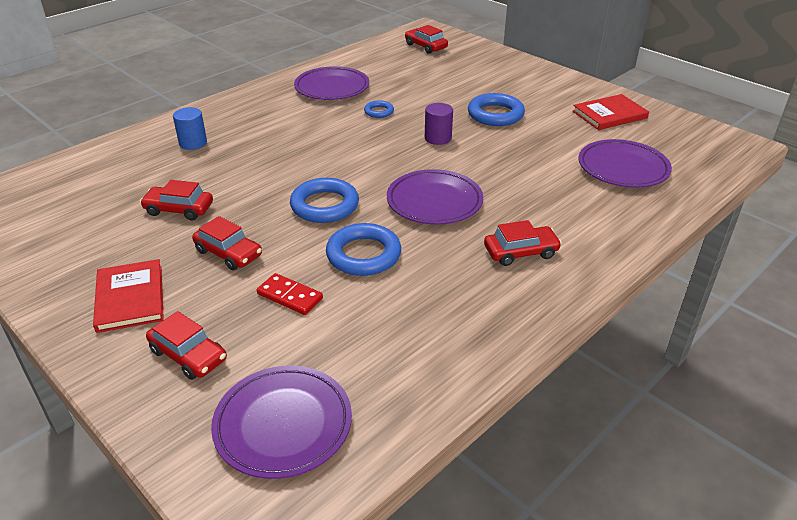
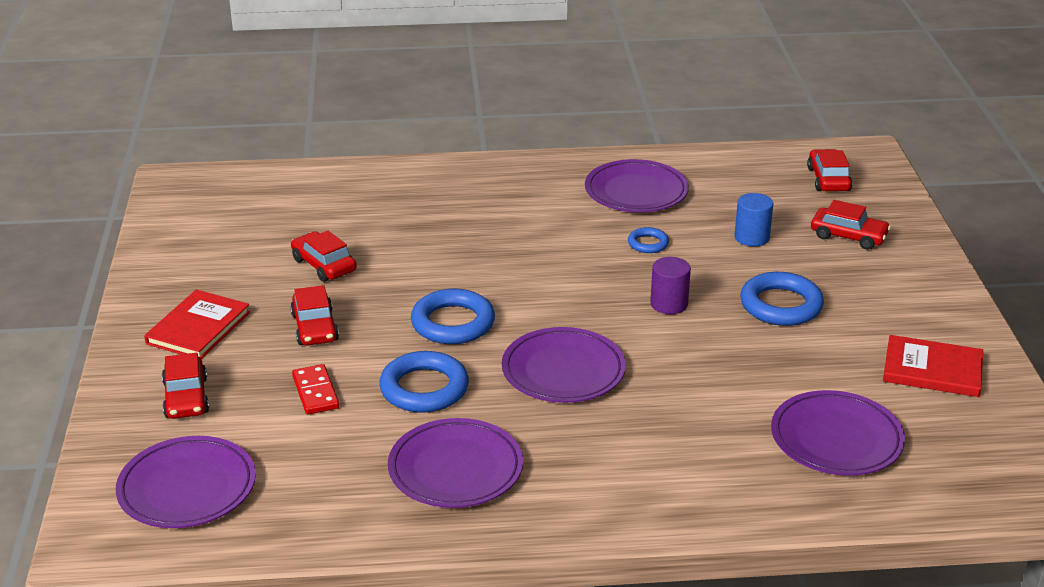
camera: 40 degrees right, 5 degrees down
(193, 143) = (415, 200): blue cylinder -> blue cylinder (751, 237)
(457, 295) = (455, 469): none -> purple plate
(520, 252) = (574, 464): red car -> red car (848, 236)

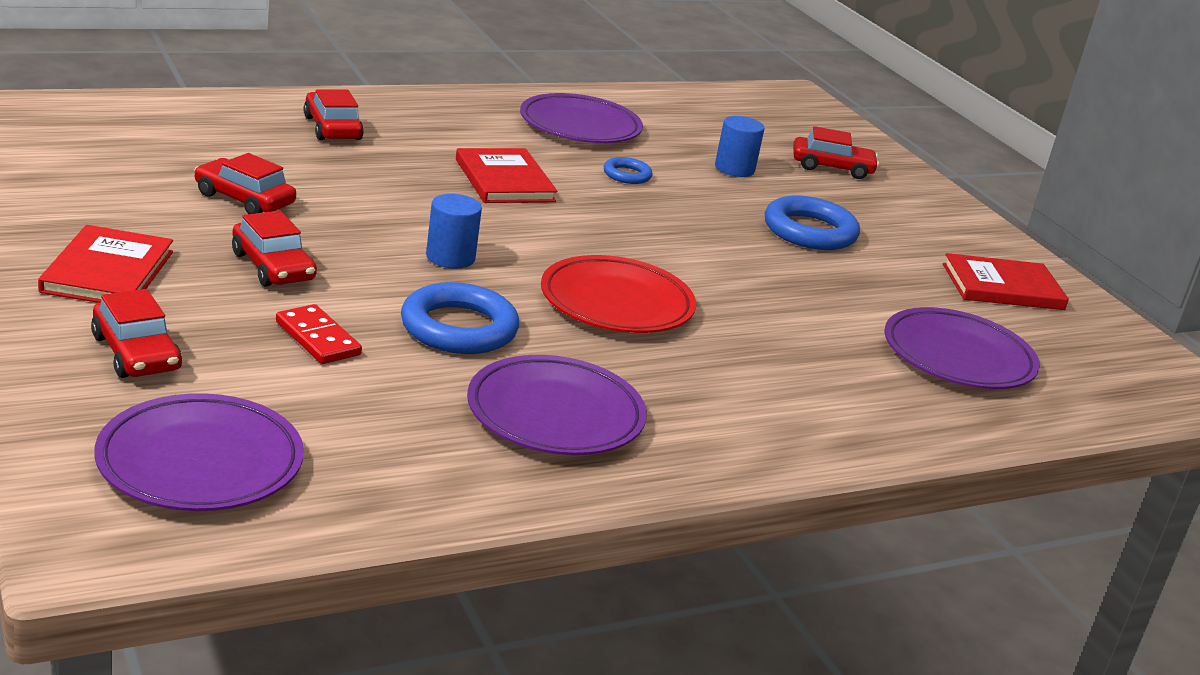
camera: 25 degrees left, 5 degrees down
(453, 323) = (450, 257): blue ring -> blue cylinder
(538, 249) = (504, 180): none -> red book
(563, 371) = (616, 303): purple plate -> red plate
(669, 304) = (690, 232): purple cylinder -> none
(828, 179) = (775, 117): red car -> red car (332, 128)

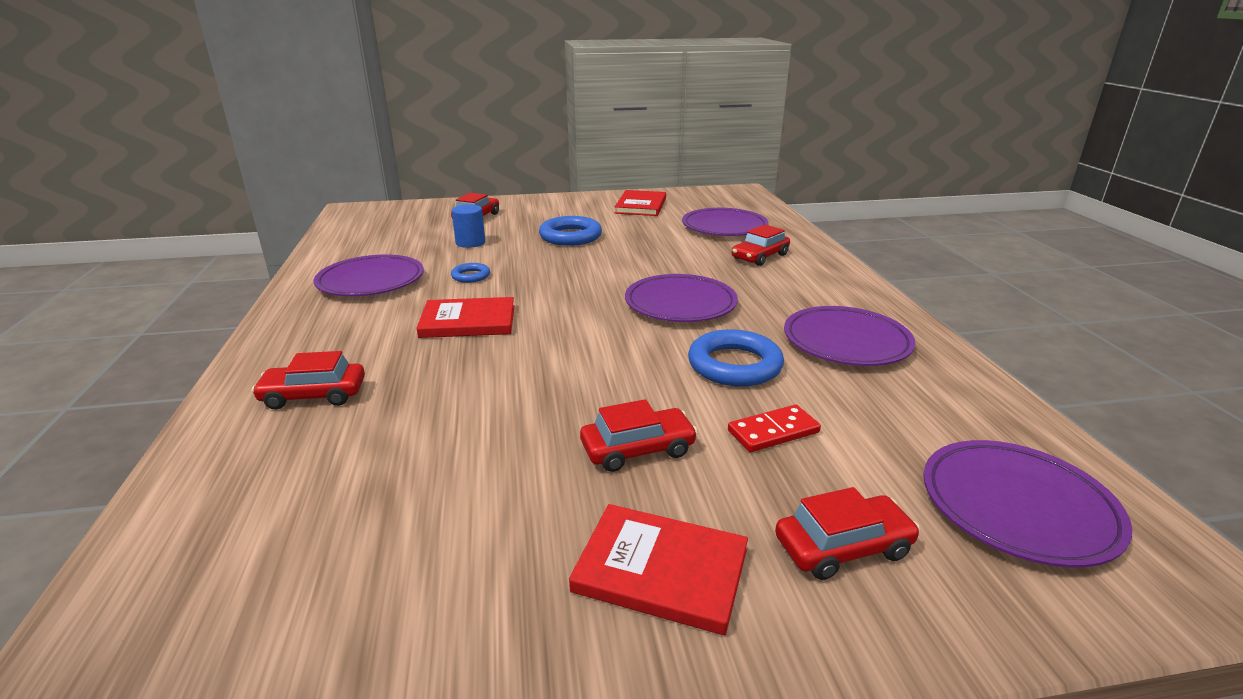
camera: 70 degrees left, 0 degrees up
(244, 199) = (479, 461): red car -> red car (760, 256)
(450, 257) = (613, 358): blue cylinder -> none
(616, 303) = (680, 304): red plate -> purple plate

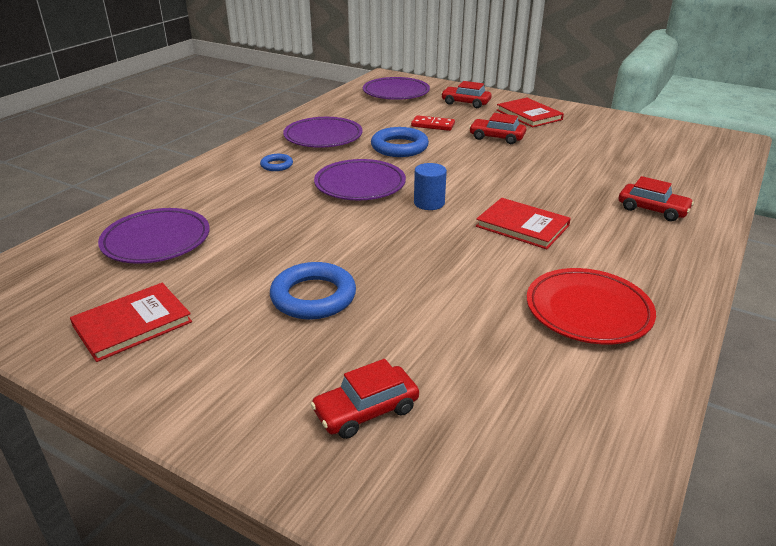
camera: 140 degrees left, 5 degrees up
(371, 281) = (588, 311): purple plate -> red plate
(470, 243) = (434, 339): blue cylinder -> blue cylinder (429, 203)
(470, 276) = (481, 276): blue ring -> blue ring (276, 165)
(760, 256) = (221, 197): red car -> none

